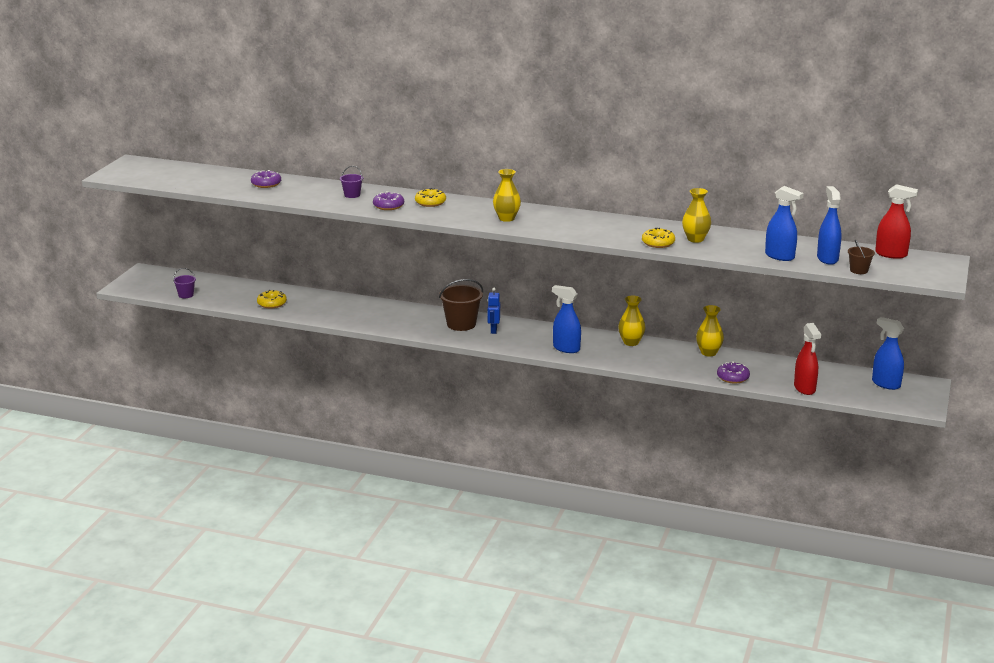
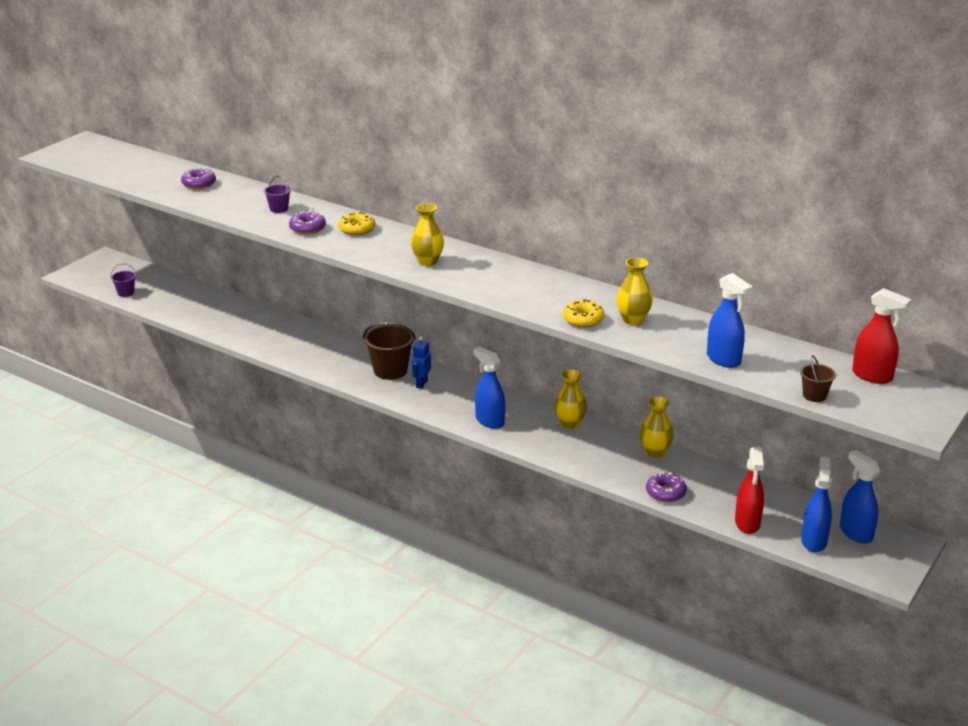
camera: 15 degrees right, 5 degrees up
(272, 303) = (205, 315): yellow donut -> none
(827, 258) = (783, 371): blue spray bottle -> blue spray bottle (814, 541)

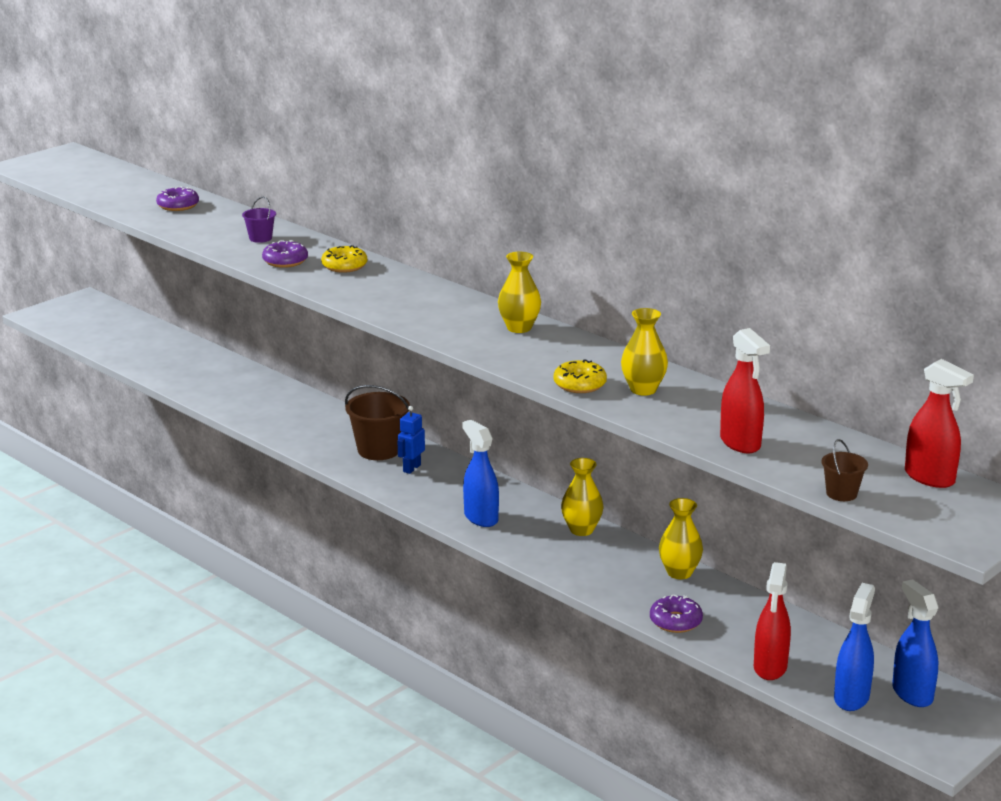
camera: 10 degrees right, 5 degrees down
(126, 293) = (94, 339): purple bucket -> none
(427, 261) = (414, 307): yellow vase -> yellow vase (519, 328)
(723, 359) = (740, 443): blue spray bottle -> red spray bottle

